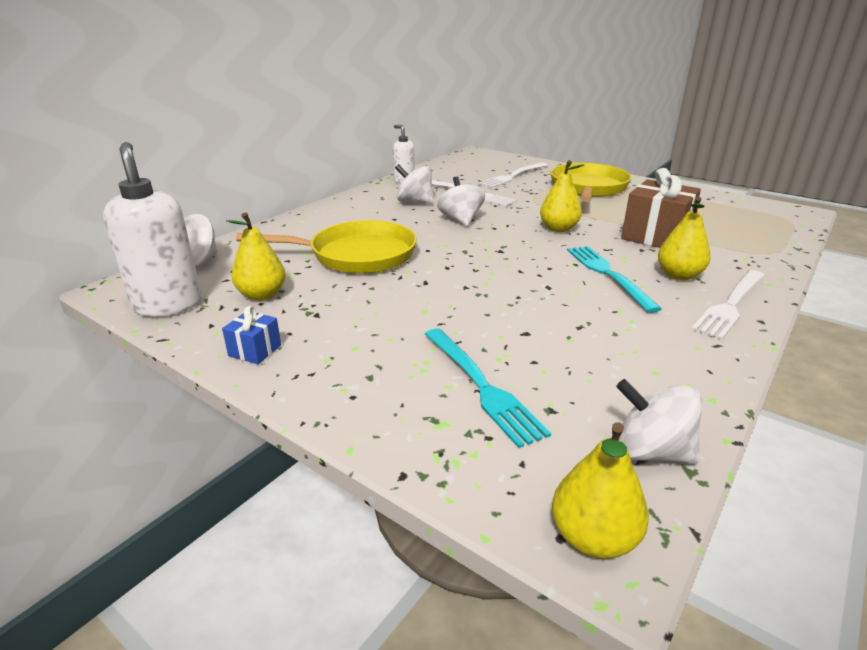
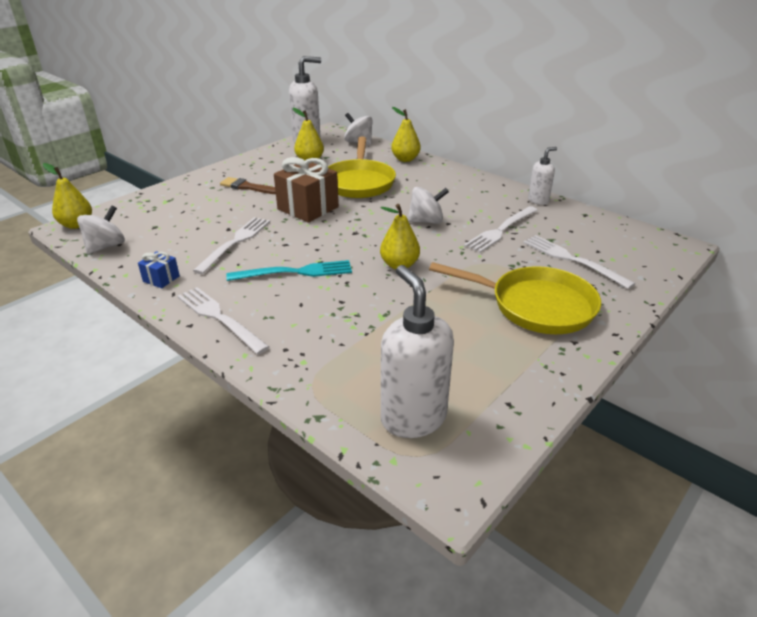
camera: 95 degrees right, 5 degrees up
(255, 350) = (251, 163): blue gift -> blue gift (161, 279)
(371, 338) = (247, 187): none -> brown brush
(415, 202) = (473, 204): white spinning top -> none
(483, 387) = (184, 212): turquoise fork -> none
(561, 320) = (236, 242): none -> white fork
(655, 236) = (372, 317): brown gift -> brown gift (308, 208)
(679, 275) = (280, 307): yellow pear -> yellow pear (405, 159)
(757, 221) = (413, 418): none -> white soap dispenser

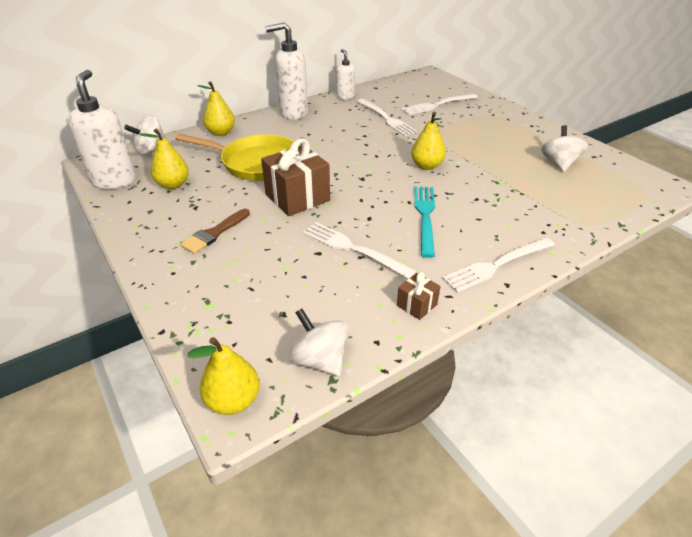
camera: 75 degrees left, 5 degrees up
(161, 279) = (417, 305): blue gift -> brown gift
(413, 418) = (614, 189): white soap dispenser -> white soap dispenser (293, 113)
(426, 221) = (357, 143): white spinning top -> white spinning top (559, 163)
(535, 306) = (491, 128): yellow pan -> none

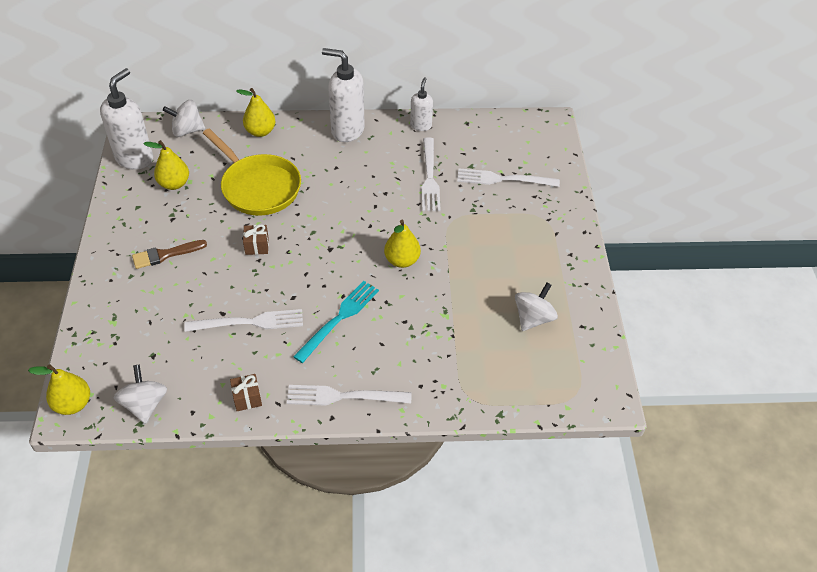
camera: 30 degrees right, 10 degrees up
(297, 197) = (257, 246): brown gift -> brown gift, size x0.48
(352, 248) = (250, 322): white fork -> white fork turned 105 degrees clockwise

